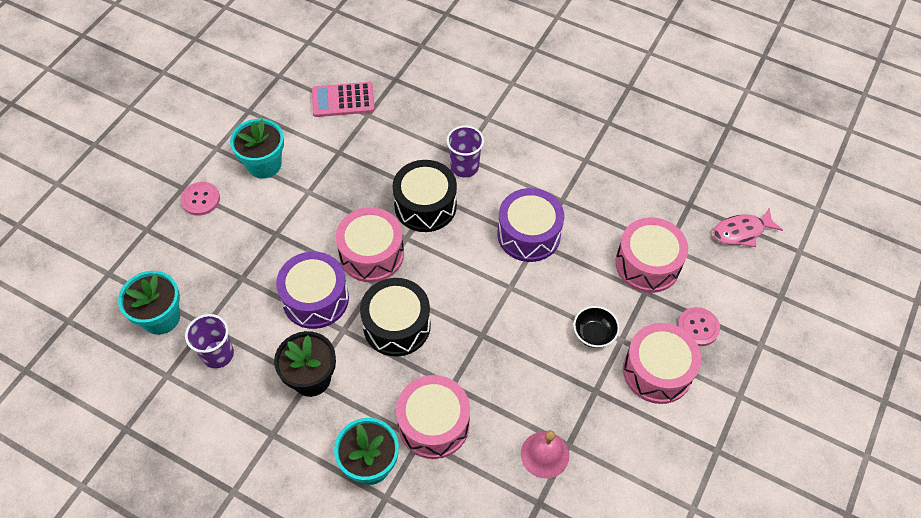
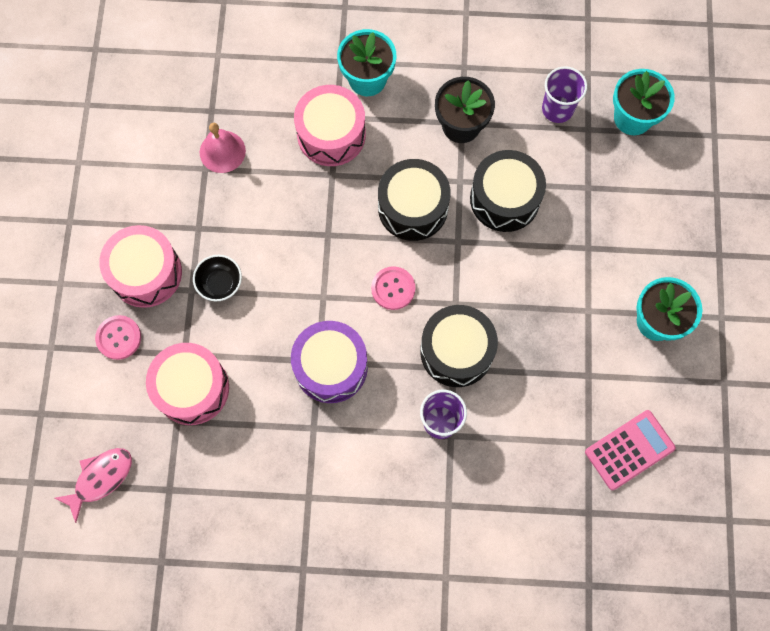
camera: 155 degrees right, 15 degrees up
(200, 199) = (690, 250): pink button -> pink button (393, 288)
(315, 299) = (504, 199): purple drum -> black drum
(372, 254) = (479, 269): pink drum -> none

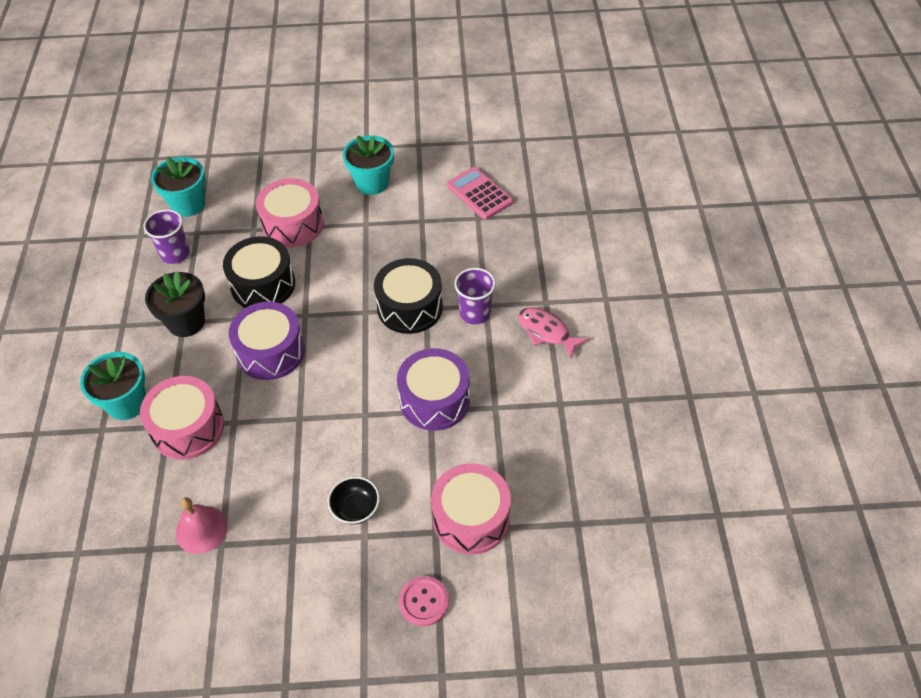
camera: 95 degrees left, 20 degrees down
(100, 478) = (579, 592): pink fish -> pink fish (546, 332)
(146, 273) = (347, 586): pink drum -> pink drum (293, 225)
(393, 288) = (353, 359): pink button -> none
(413, 207) = (271, 352): black drum -> purple drum

